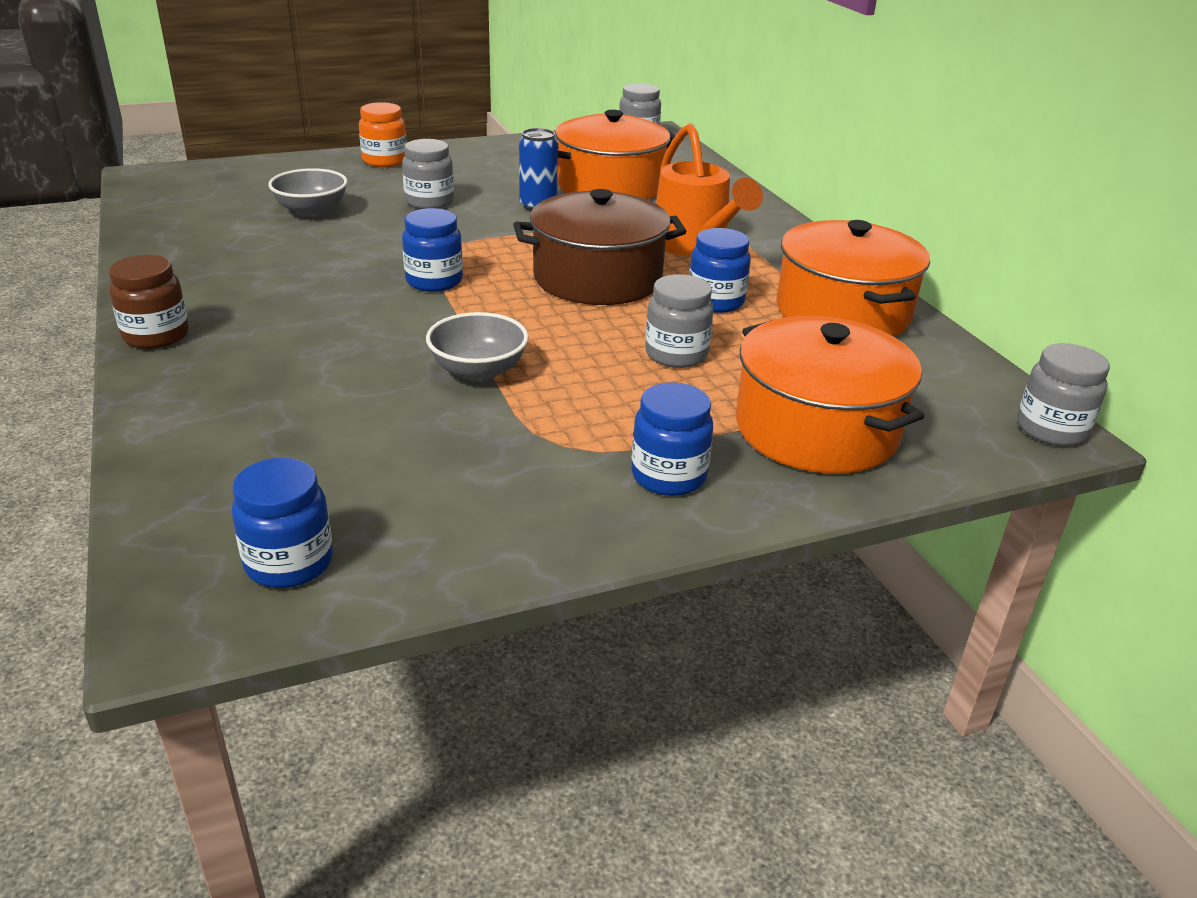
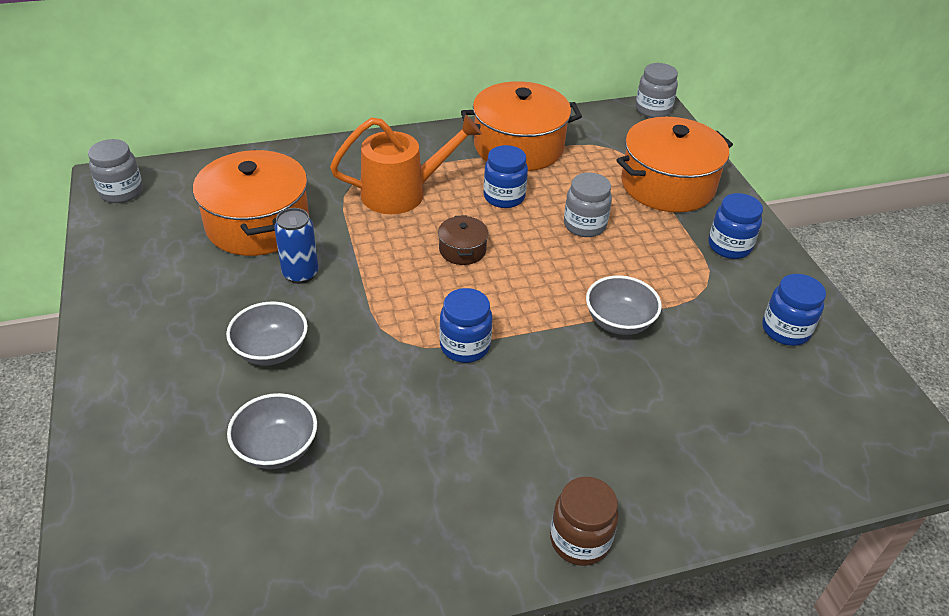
camera: 85 degrees left, 10 degrees up
(289, 563) = (859, 409): blue jar -> blue jar (785, 330)
(385, 161) = (125, 391): orange jar -> none
(429, 202) = (271, 350): grey jar -> grey bowl
(597, 278) = (462, 250): brown pot -> brown pot, size x0.45

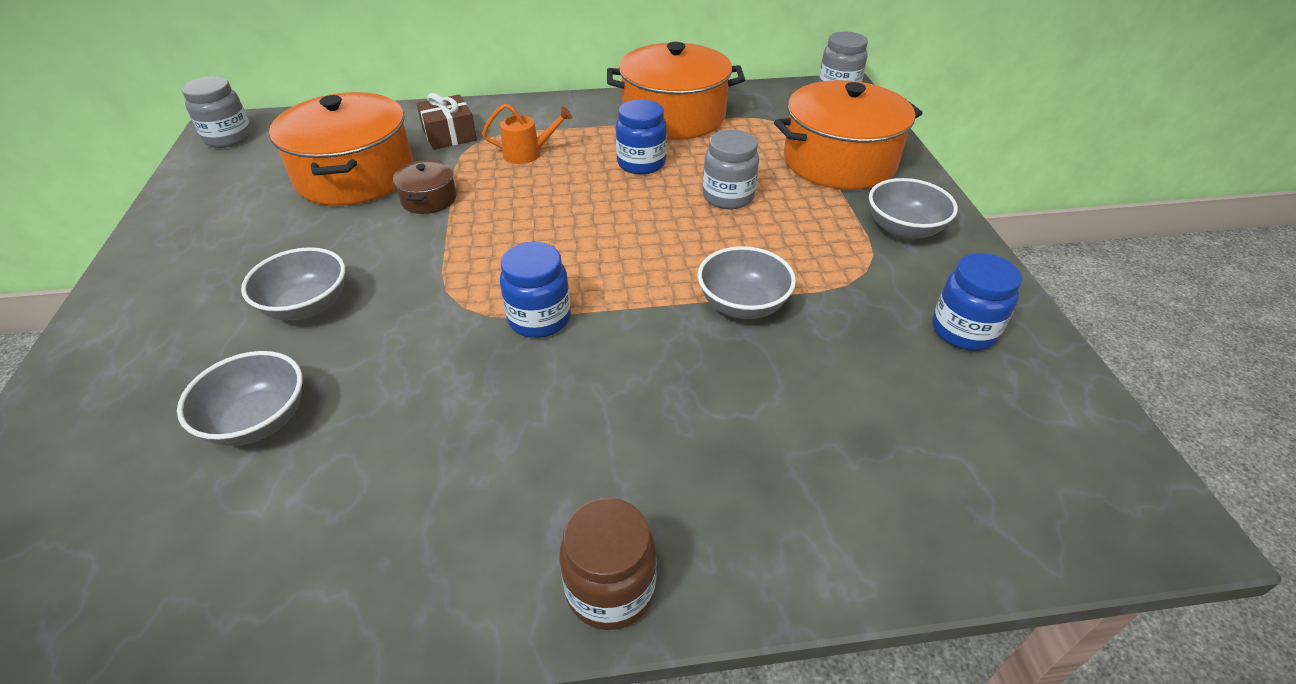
camera: 10 degrees right, 0 degrees up
(300, 274) = (379, 227): blue can -> none
(326, 177) = (449, 135): none -> brown gift
(403, 193) = (528, 154): orange watering can -> orange watering can, size x0.52
(462, 250) = (574, 214): brown pot -> brown pot (429, 199)
(729, 246) = (904, 229): blue jar -> grey bowl

